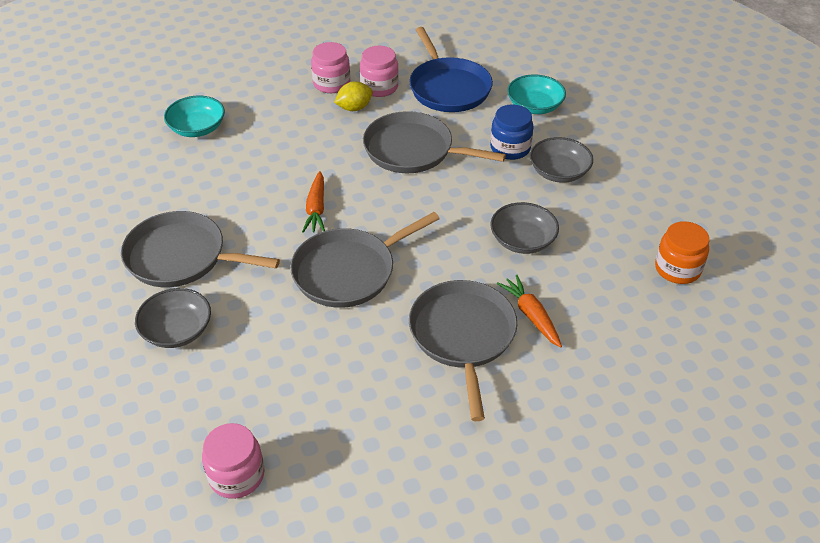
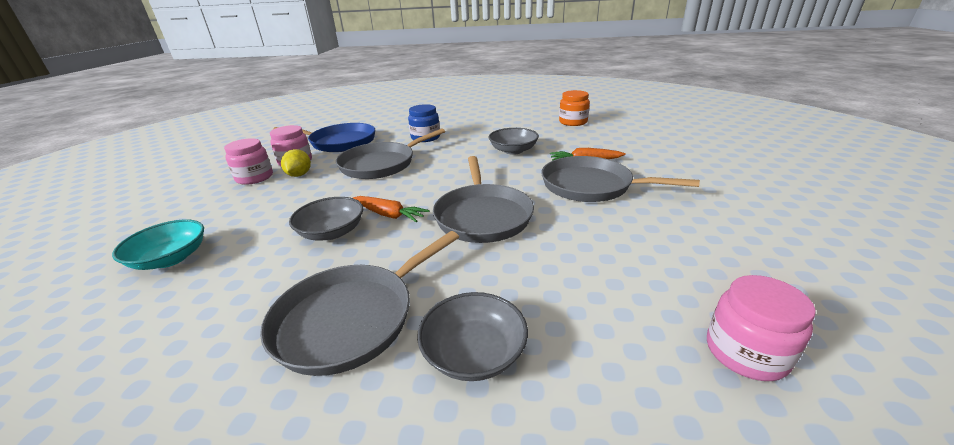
camera: 60 degrees left, 15 degrees down
(534, 106) = (399, 125): turquoise bowl -> none
(559, 172) = (464, 131): grey bowl -> grey bowl (332, 232)

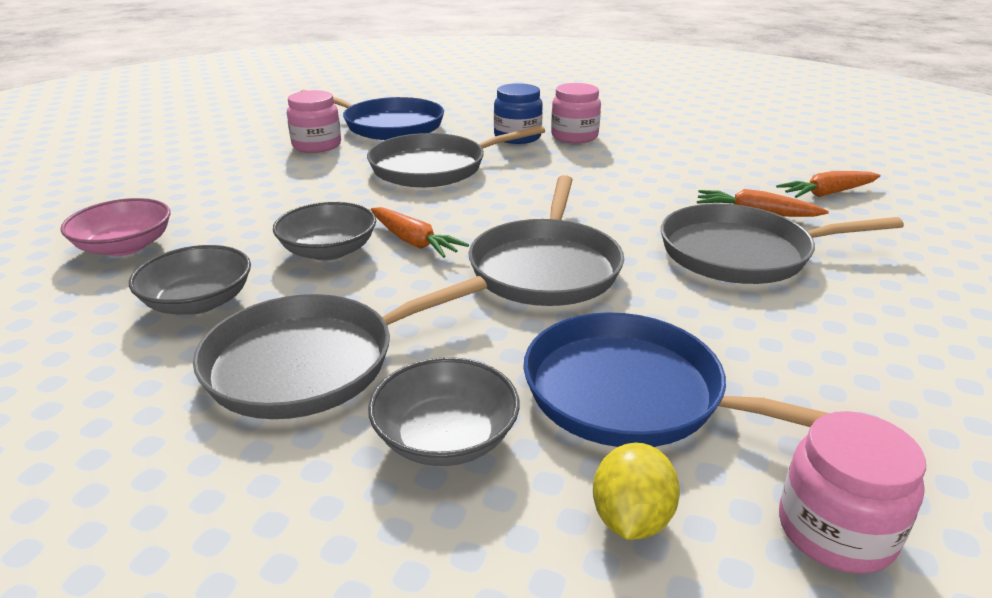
camera: 15 degrees right, 0 degrees up
(170, 258) = (125, 246): turquoise bowl -> pink bowl
(254, 178) = (256, 159): pink jar -> pink jar (574, 136)
(299, 175) = (315, 165): yellow lemon -> yellow lemon (631, 519)
(513, 150) = (645, 178): grey bowl -> grey bowl (198, 302)
(573, 122) = (774, 146): orange jar -> none
(578, 289) = (633, 394): none -> blue pan
(591, 186) = (742, 253): grey pan -> grey pan turned 45 degrees counterclockwise
(615, 144) = (827, 193): none -> orange carrot

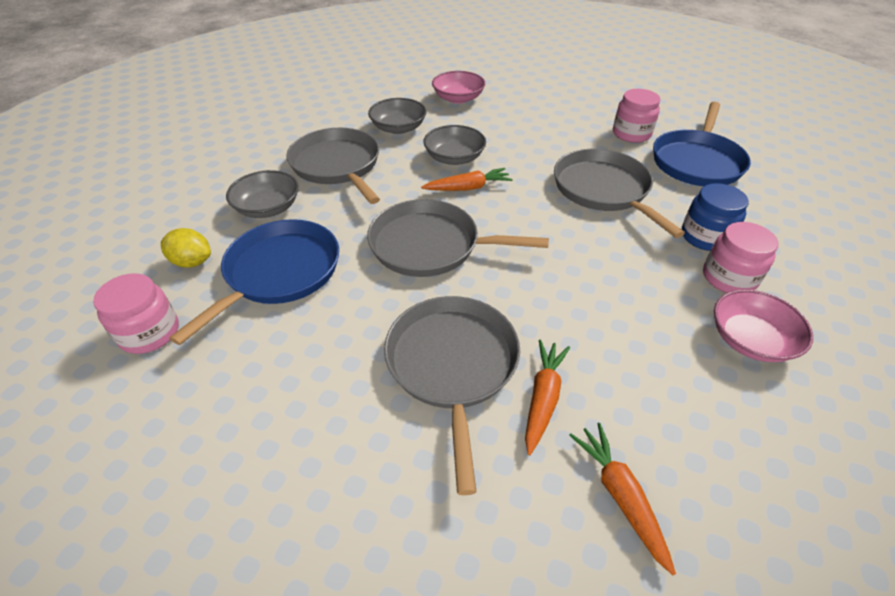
camera: 90 degrees right, 15 degrees up
(414, 242) = (468, 188): orange carrot -> orange carrot turned 150 degrees counterclockwise
(647, 139) = (750, 340): none -> pink bowl

